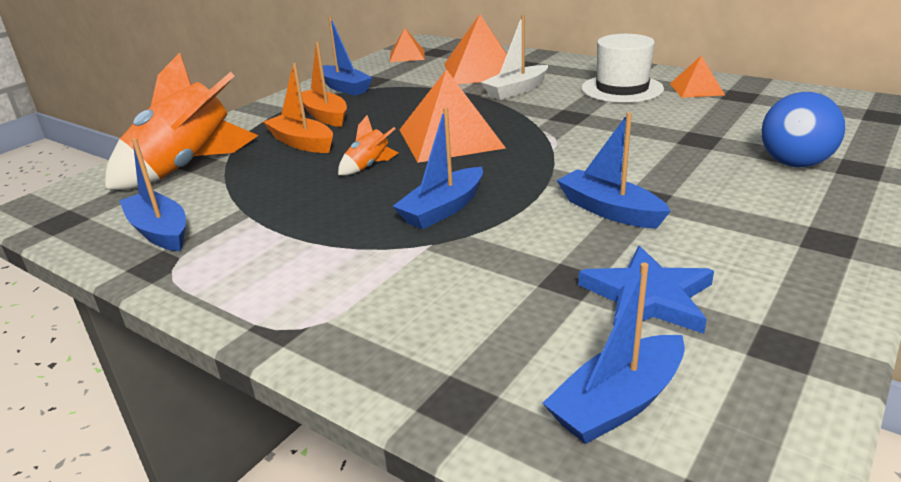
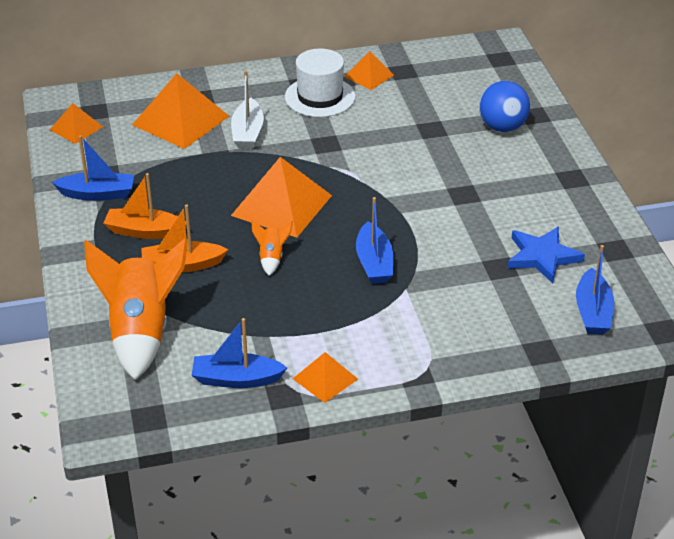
camera: 50 degrees left, 10 degrees up
(209, 274) = (325, 379): none -> orange pyramid
(609, 210) = (459, 213): blue boat -> none

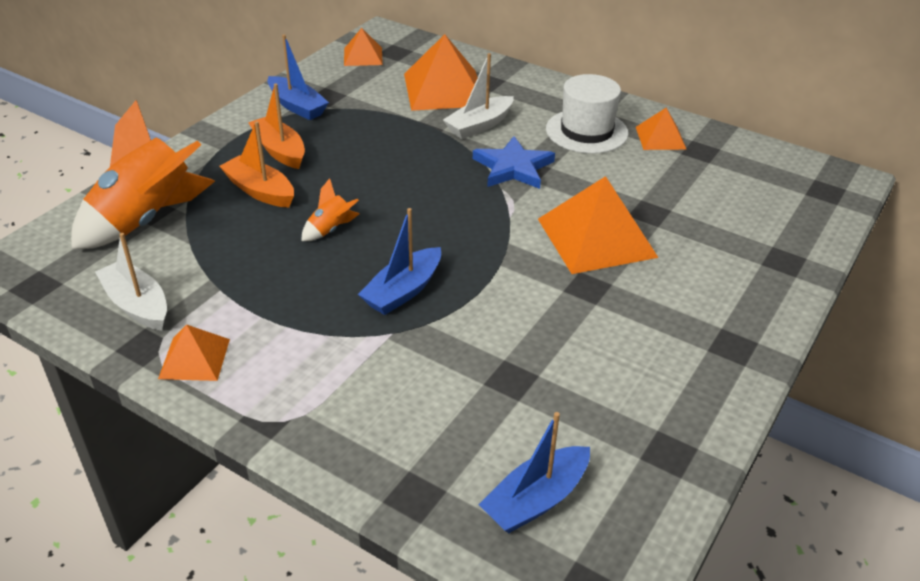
camera: 45 degrees right, 0 degrees up
(236, 379) = (137, 305): blue boat -> white boat
(281, 205) = (410, 194): orange pyramid -> orange pyramid (596, 237)
(502, 127) = (728, 251): blue ball -> none
(542, 257) = (573, 400): blue star -> blue star (513, 167)

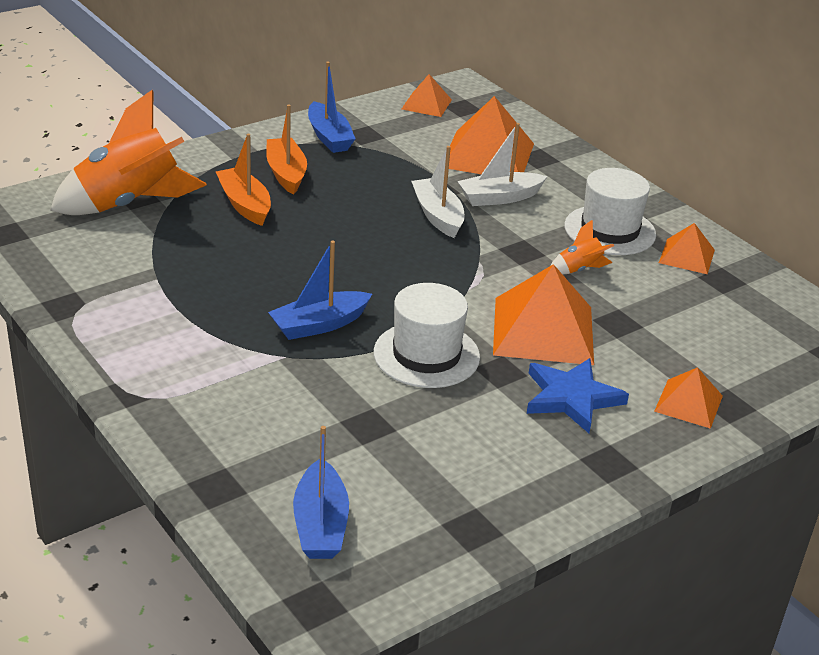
camera: 20 degrees right, 5 degrees down
(137, 305) = (80, 271): white boat -> white boat (438, 216)
(194, 358) = (101, 327): orange pyramid -> orange pyramid (688, 403)
(330, 230) = (287, 255): orange rocket -> orange rocket (579, 270)
(513, 167) = (505, 245): blue star -> blue star (571, 398)
(516, 291) = (426, 355): none -> white hat
(536, 499) = (320, 524): blue boat -> blue boat turned 75 degrees counterclockwise

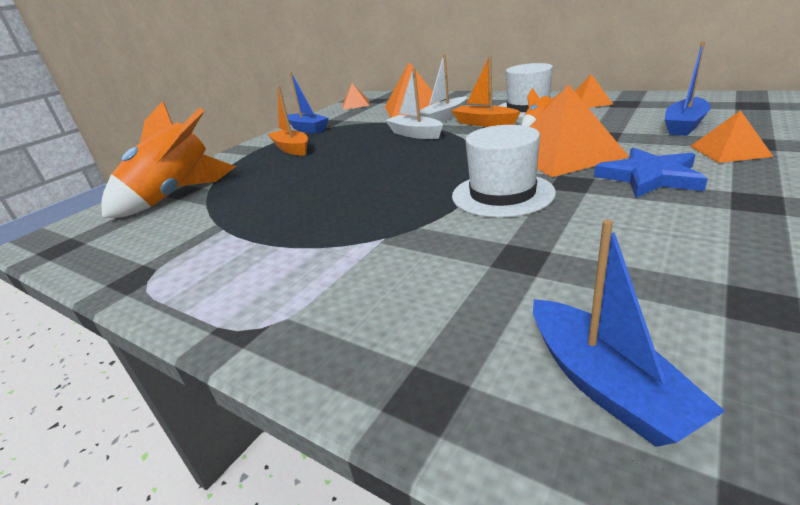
camera: 15 degrees left, 5 degrees down
(245, 205) = (272, 169): orange boat -> orange boat (484, 123)
(319, 325) = (393, 208): blue boat -> blue boat (684, 125)

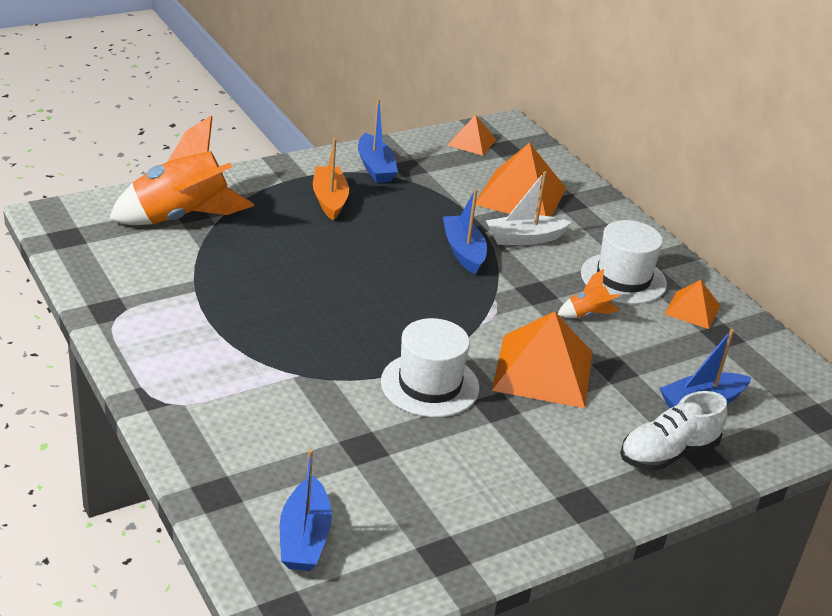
camera: 20 degrees right, 5 degrees up
(415, 134) = (463, 251): white boat -> blue boat
(484, 123) = (547, 276): orange boat -> none
(649, 177) = (558, 438): blue star -> none
(729, 151) = (668, 453): orange pyramid -> white shoe

